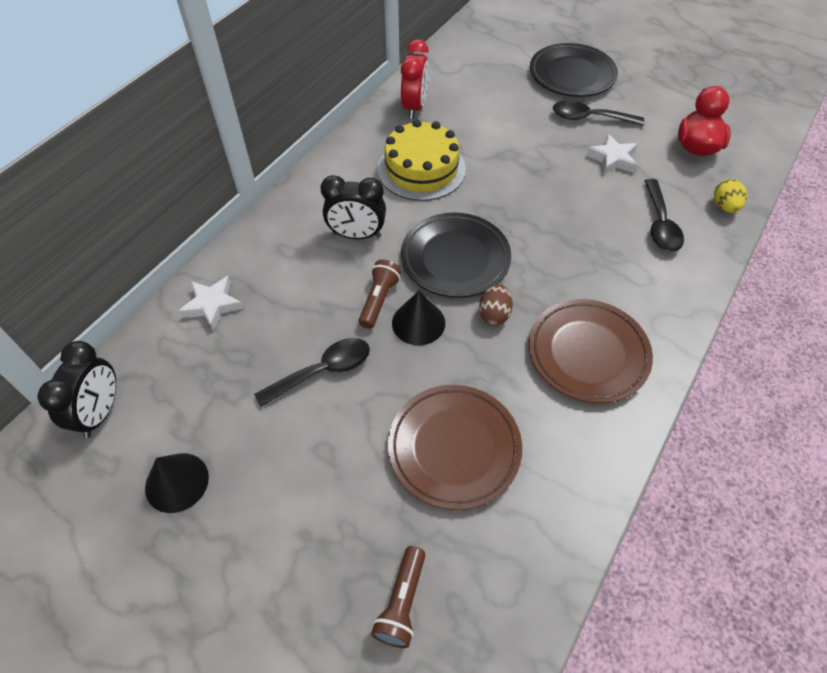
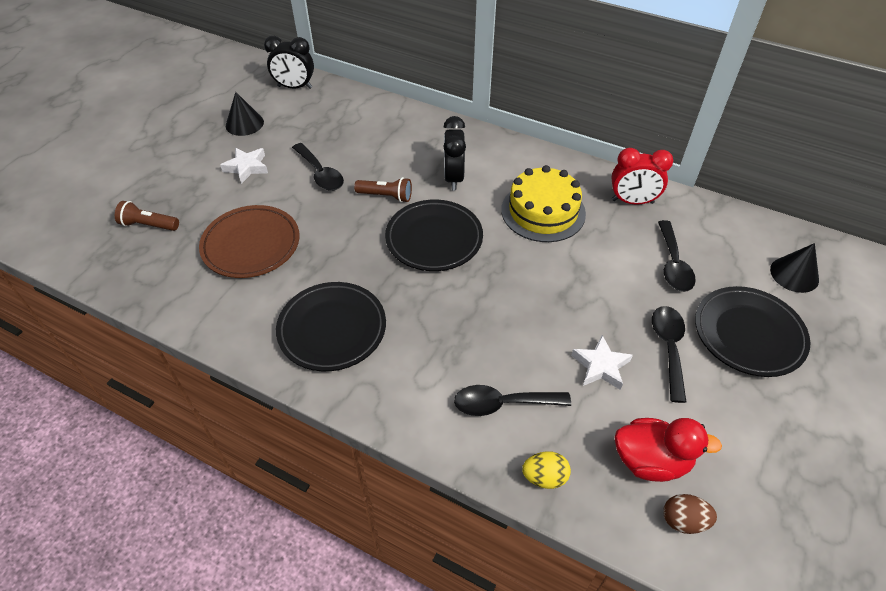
camera: 85 degrees right, 5 degrees down
(213, 305) = (377, 116): white star -> white star (247, 167)
(418, 322) = (364, 220): black cone -> black cone (794, 274)
(494, 314) = (373, 265): brown egg -> brown egg (683, 520)
(497, 98) = (673, 264): none -> black spoon
(588, 353) = (332, 329): brown plate -> black plate

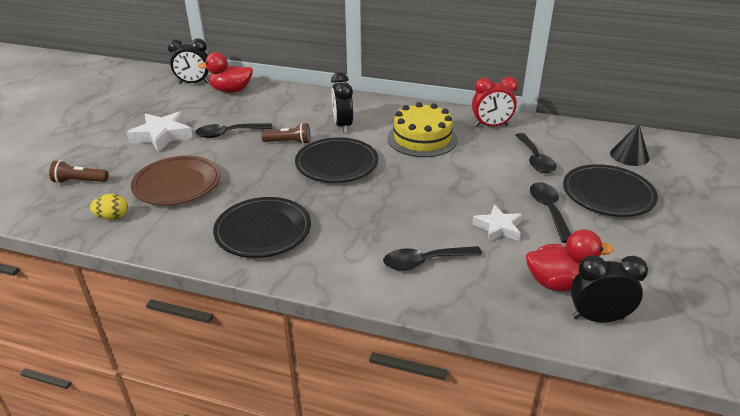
camera: 10 degrees left, 15 degrees down
(244, 123) = (154, 109): black cone -> none
(247, 167) = (162, 136): white star -> white star, size x1.53
(320, 173) = (228, 133): black spoon -> black spoon turned 120 degrees clockwise
(335, 104) = (231, 90): none -> red duck
(544, 477) = (474, 305): yellow egg -> yellow egg (113, 217)
(683, 520) = (598, 318): brown egg -> black clock

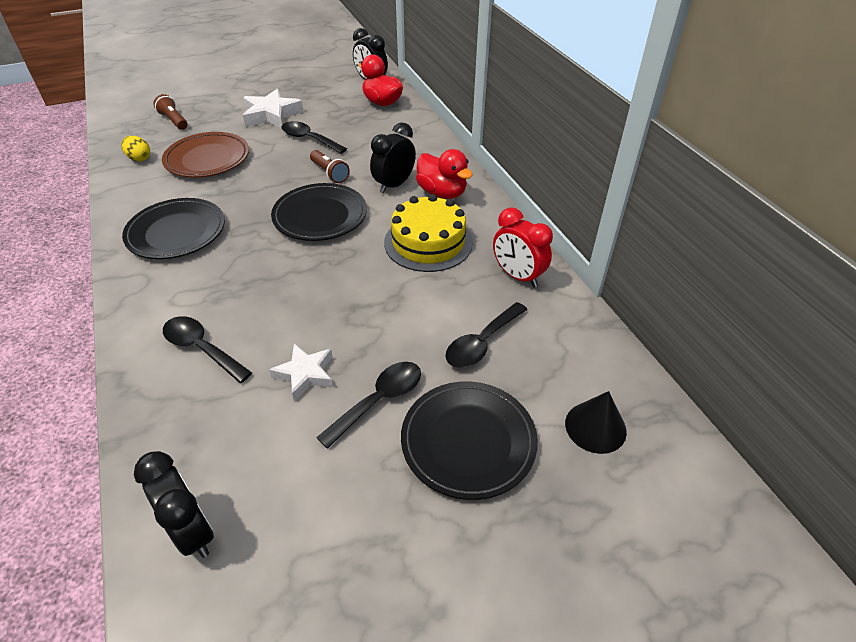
camera: 50 degrees right, 10 degrees up
(558, 283) = (237, 468): red duck -> red duck (442, 193)

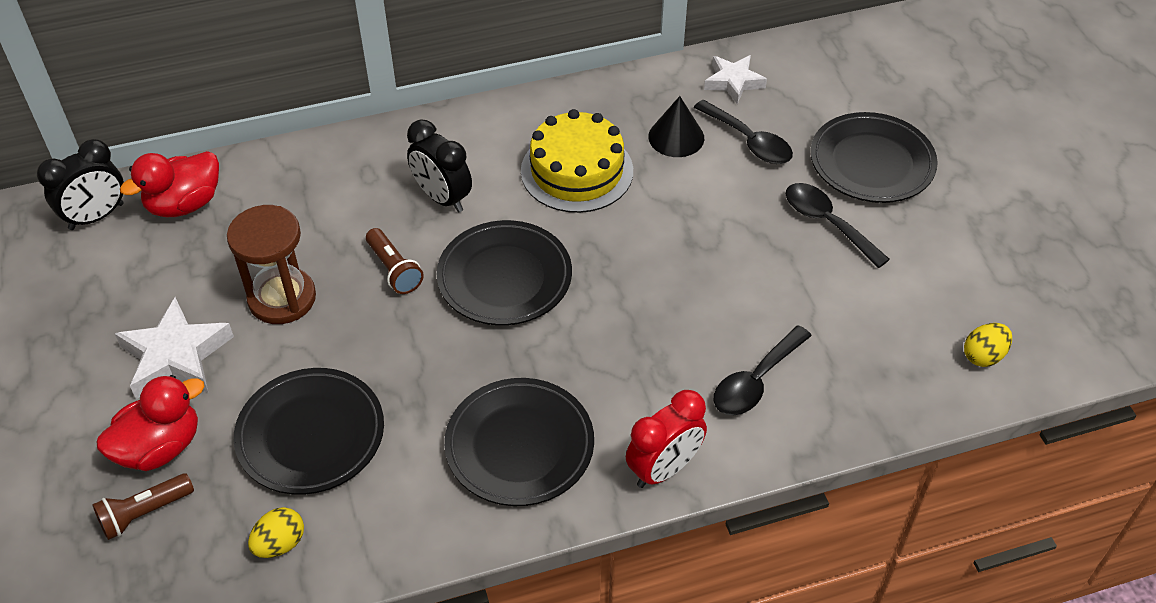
camera: 85 degrees left, 5 degrees up
(192, 531) = (983, 356): black clock -> yellow egg
(207, 159) = (311, 435): brown plate -> black plate
(305, 374) = (794, 282): white star -> white star (733, 82)
(309, 139) = (282, 298): black spoon -> brown hourglass
(329, 173) = (394, 270): brown flashlight -> brown flashlight turned 90 degrees clockwise
(442, 193) = (471, 150): red duck -> red duck (160, 447)
(517, 276) = (647, 102): red clock -> red clock (664, 469)
(595, 427) = (850, 81): black cone -> black cone (676, 137)

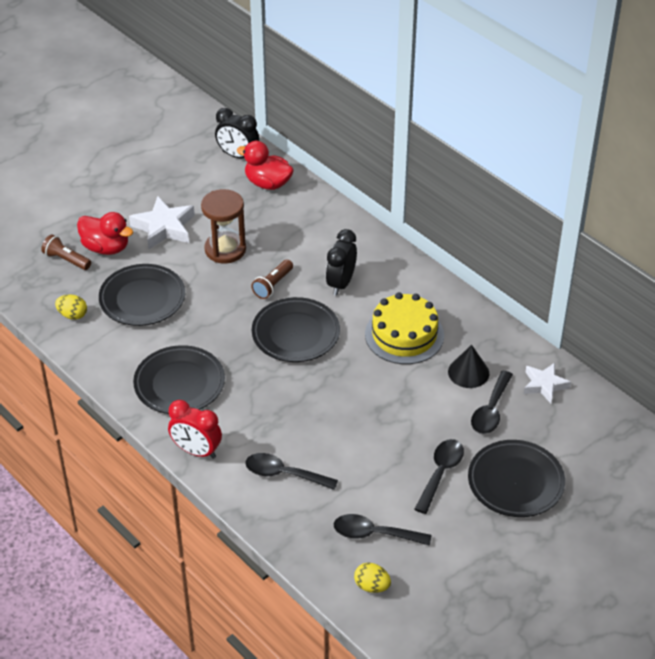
camera: 65 degrees right, 5 degrees down
(899, 322) = (374, 534): none -> black spoon

